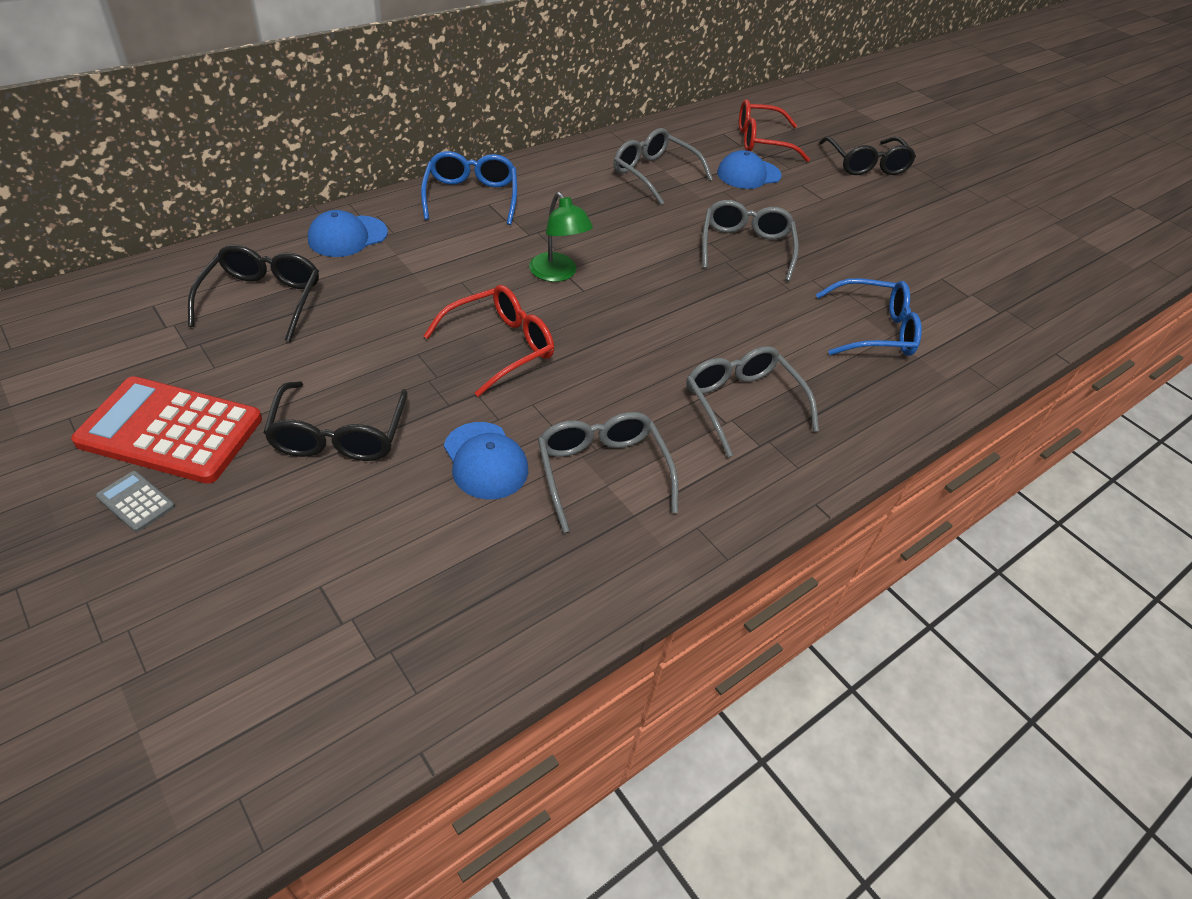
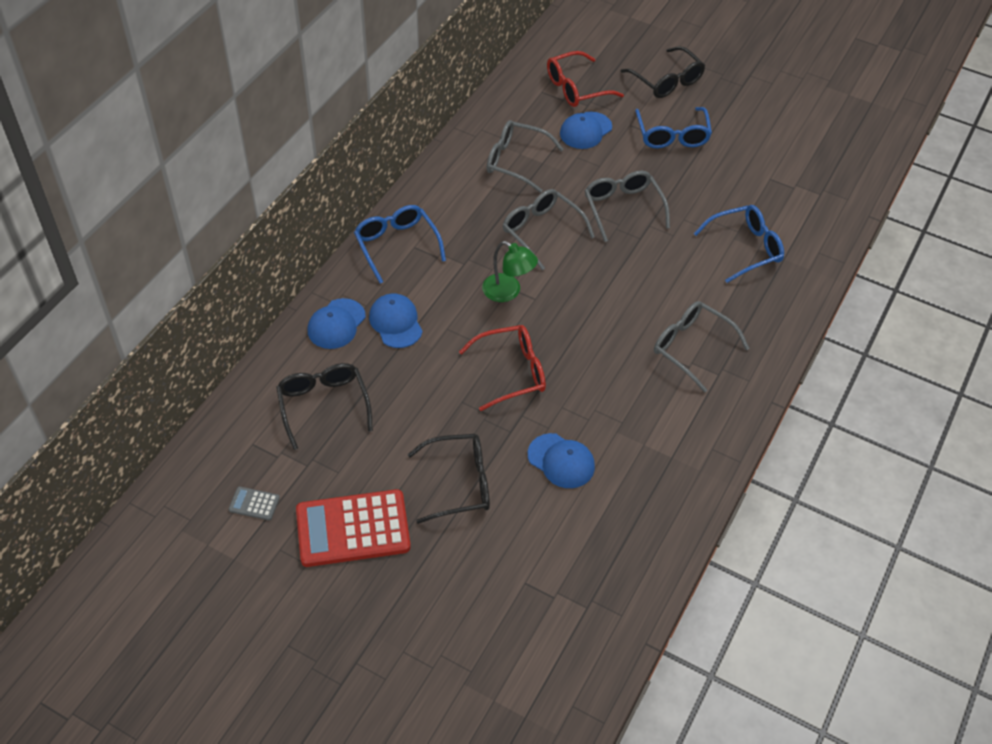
camera: 20 degrees left, 5 degrees up
(136, 502) = (375, 583): grey calculator -> grey calculator (254, 504)
(339, 434) = (459, 483): black glasses -> black glasses turned 75 degrees counterclockwise
(411, 257) = (396, 322): none -> blue cap
(499, 347) = (511, 372): red glasses -> red glasses turned 45 degrees clockwise
(602, 473) = (636, 437): grey glasses -> grey glasses (542, 232)
(844, 207) = (672, 135): none -> blue glasses

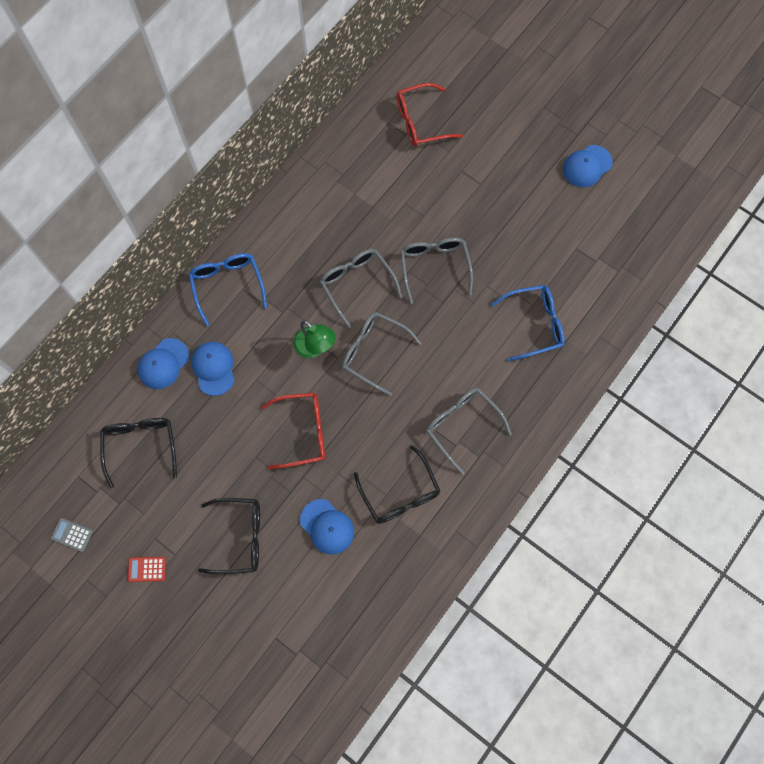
camera: 10 degrees right, 20 degrees up
(353, 529) = (147, 569): red calculator -> red calculator, size x0.42
(516, 161) = (349, 203): grey glasses -> grey glasses (374, 353)
(585, 130) = (419, 173): blue cap -> blue cap (587, 166)
(666, 81) = (507, 121): black glasses -> black glasses (400, 493)
(672, 135) = (497, 187): blue glasses -> none

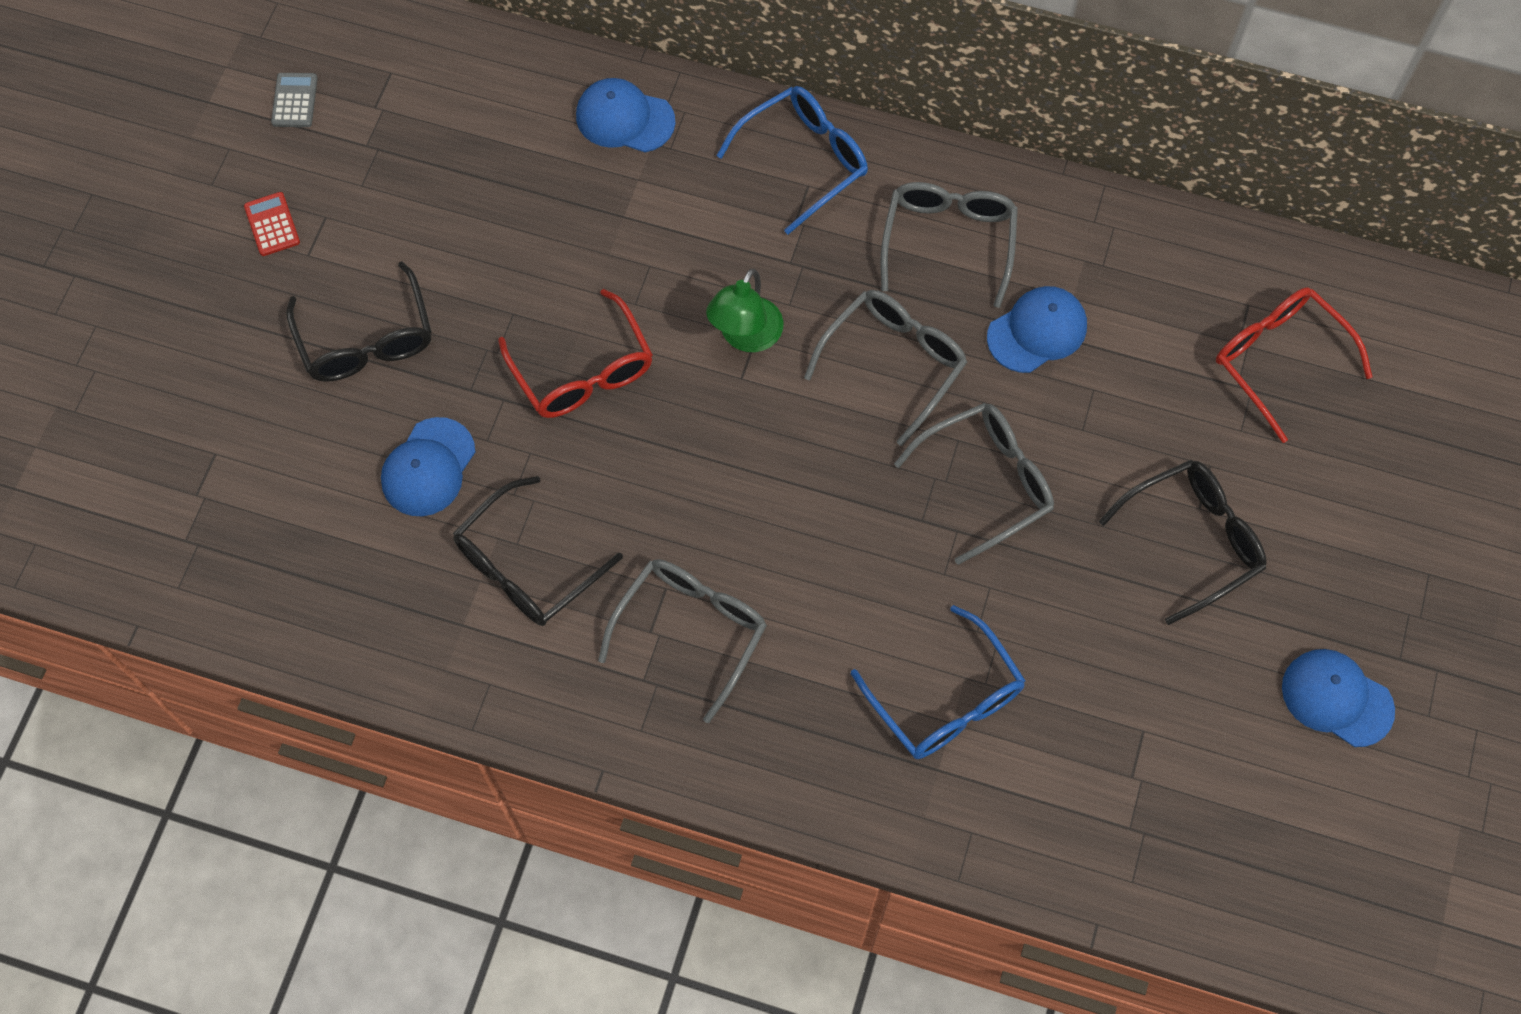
camera: 70 degrees right, 5 degrees down
(141, 446) = (471, 140): black glasses -> black glasses (1192, 541)
(213, 368) = (645, 194): blue cap -> blue cap (1037, 331)
(374, 353) = (774, 436): grey glasses -> grey glasses (948, 242)

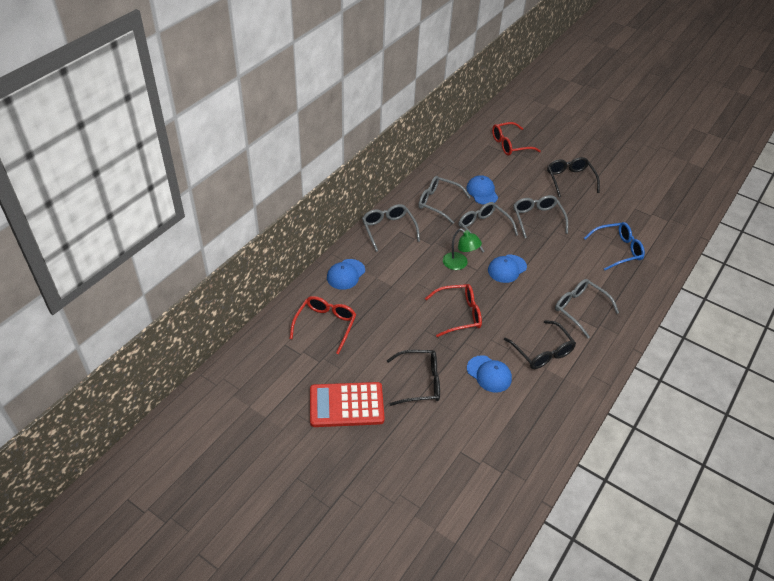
camera: 75 degrees left, 20 degrees down
(272, 224) = (346, 405): red calculator -> red calculator, size x2.39
(295, 101) = (282, 383): grey calculator -> none
(464, 126) = (325, 325): none -> red glasses
(803, 161) = (388, 230): blue glasses -> grey glasses
(1336, 698) = (629, 166): blue cap -> blue cap (507, 269)

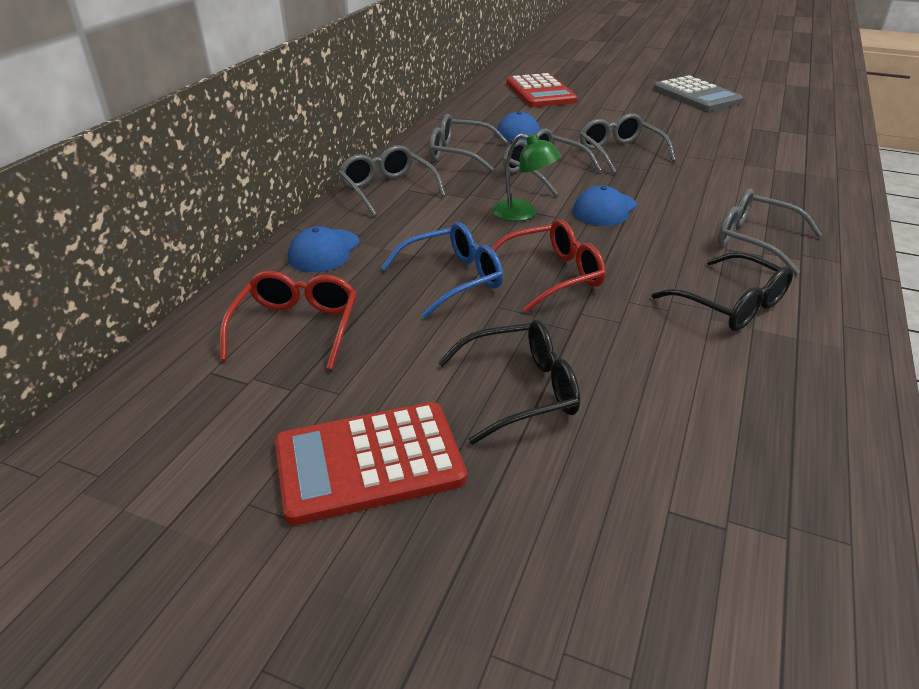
camera: 10 degrees left, 10 degrees down
(489, 374) = (653, 354): blue cap -> none
(510, 144) = (540, 92): red glasses -> red calculator
(570, 180) = (642, 113): black glasses -> none
(616, 166) = (696, 95): none -> grey calculator
(617, 250) = (760, 169): blue glasses -> blue glasses (452, 279)

